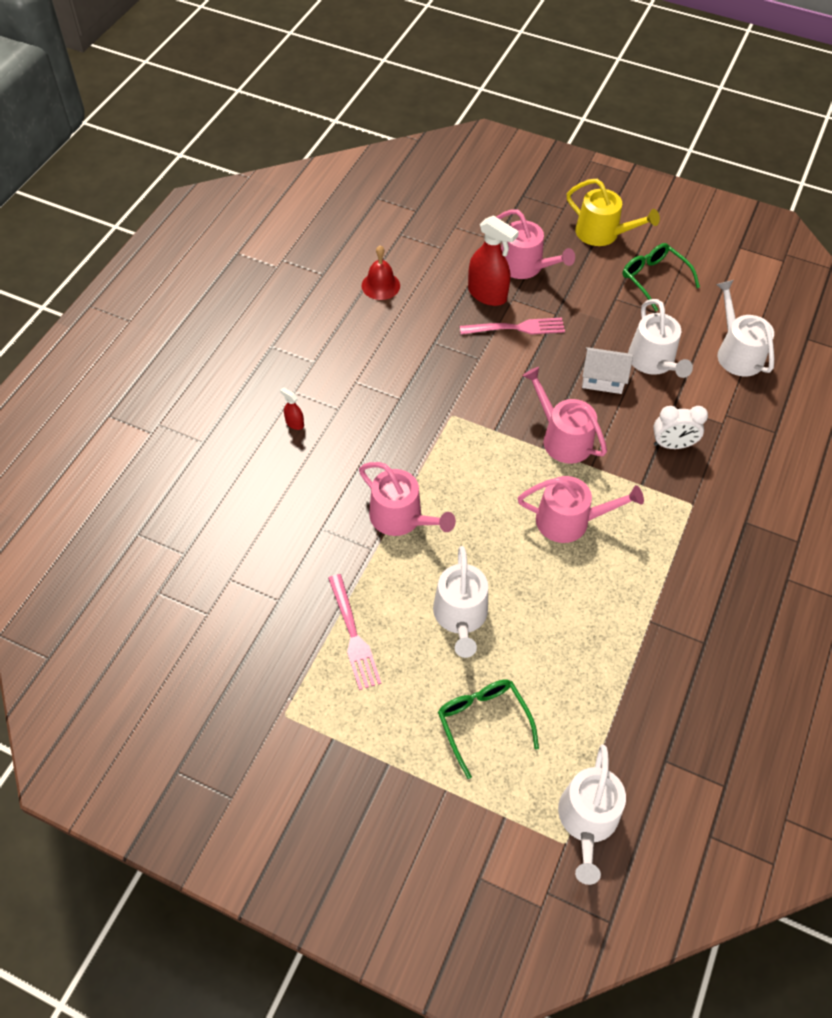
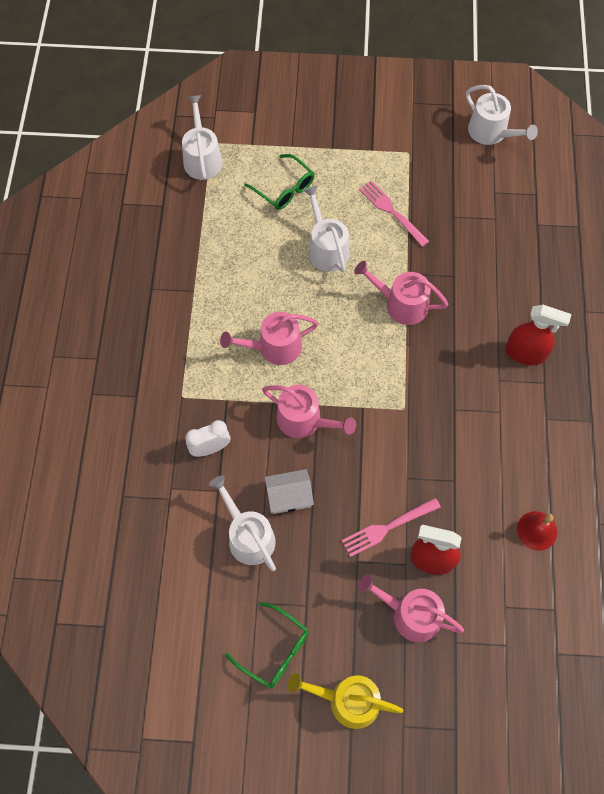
camera: 160 degrees right, 10 degrees up
(294, 423) = (525, 353): red spray bottle -> red spray bottle, size x2.18
(737, 353) = (171, 578): white watering can -> white watering can (491, 132)

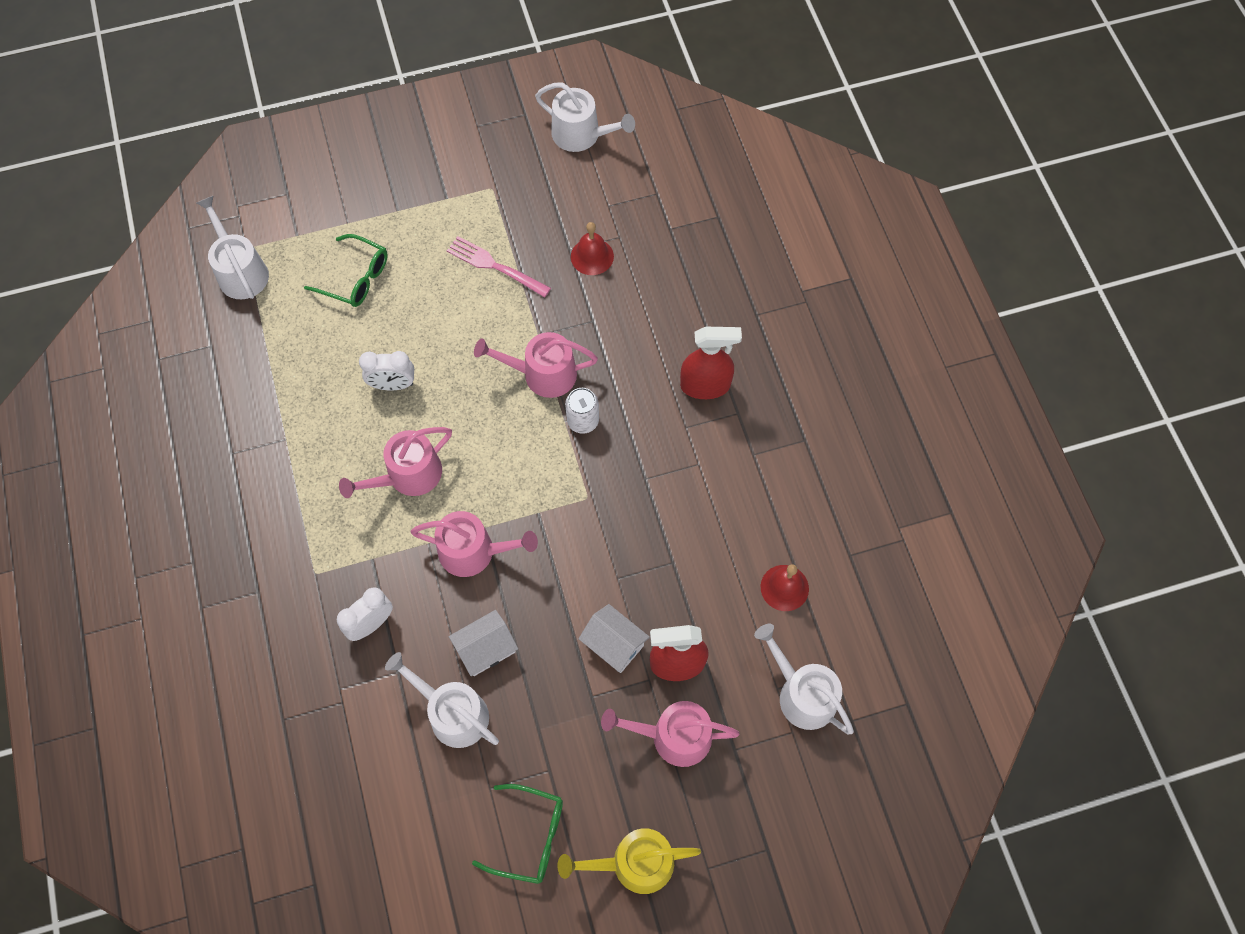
camera: 20 degrees left, 0 degrees up
(285, 276) = (393, 385): none -> white clock
(326, 248) = (431, 335): white watering can -> white watering can (802, 694)
(388, 527) = (614, 644): pink fork -> white house
(420, 349) = (583, 421): none -> white can
(469, 227) = (592, 256): none -> red bell

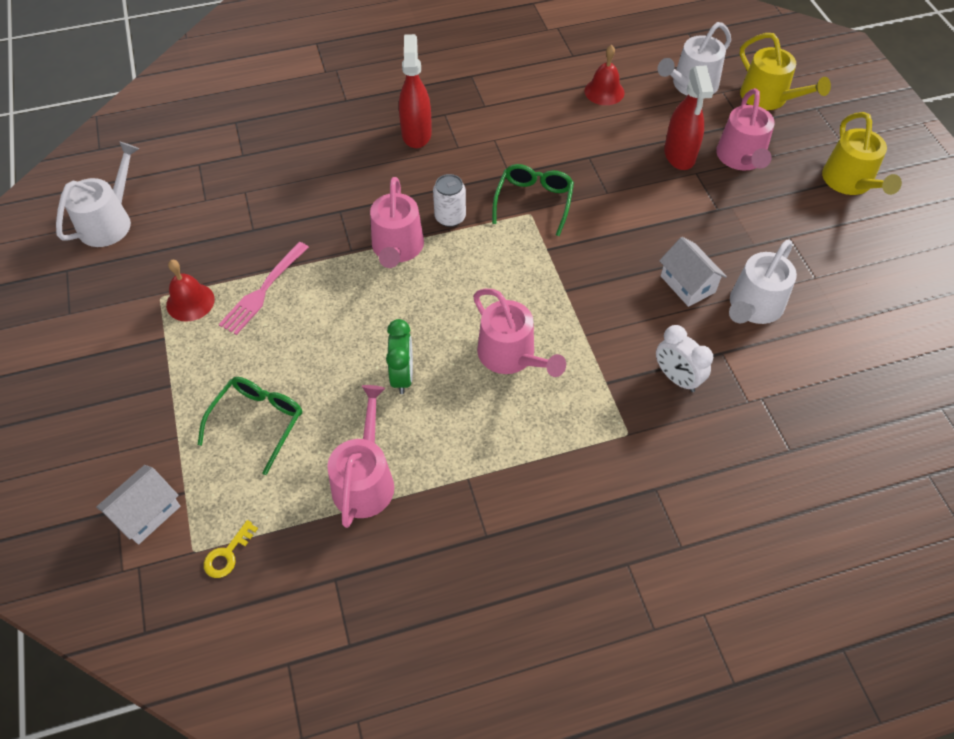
camera: 90 degrees left, 10 degrees down
(240, 271) = (227, 554): white watering can -> yellow key
(393, 385) = (402, 376): white clock -> green clock
(473, 551) = (591, 297): pink watering can -> pink watering can (365, 480)
(529, 836) = (849, 248): green glasses -> green glasses (534, 202)
(592, 256) = (264, 212): red bell -> red bell (190, 302)
(614, 644) = (668, 194): white house -> white house (147, 513)
(782, 789) = (768, 98): none -> yellow watering can

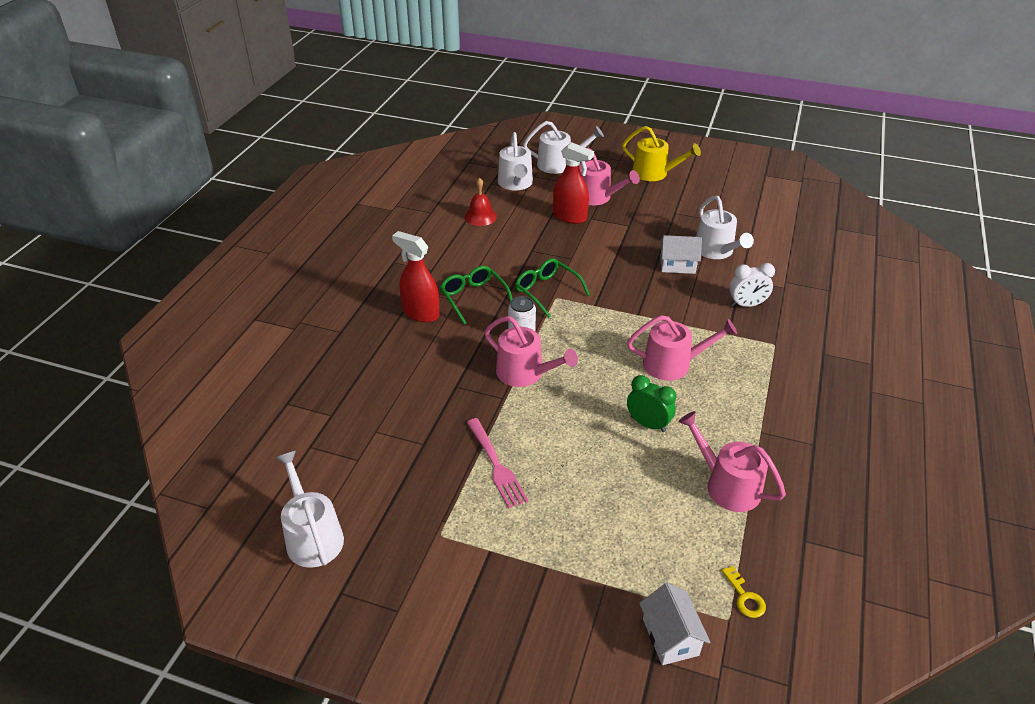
camera: 55 degrees left, 15 degrees down
(190, 302) = (465, 516): red bell -> none
(258, 422) = (629, 524): green glasses -> green glasses (473, 298)
(768, 98) = (559, 164): yellow watering can -> white watering can

